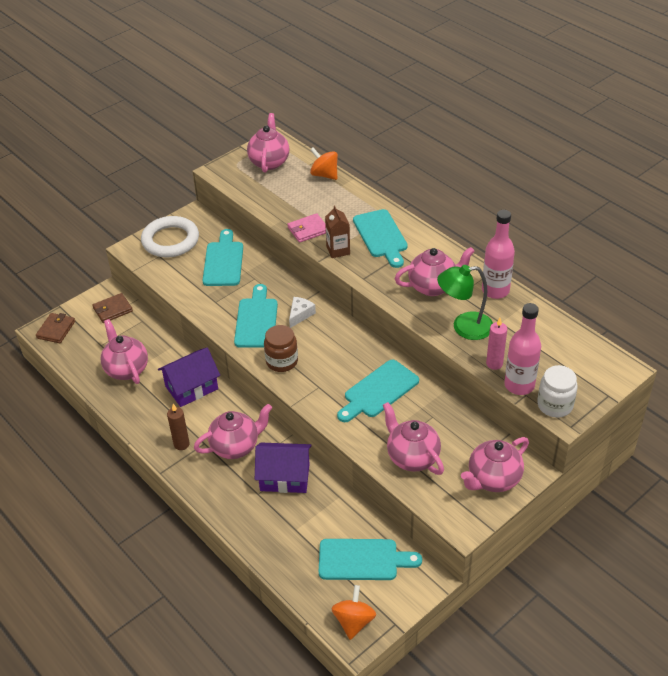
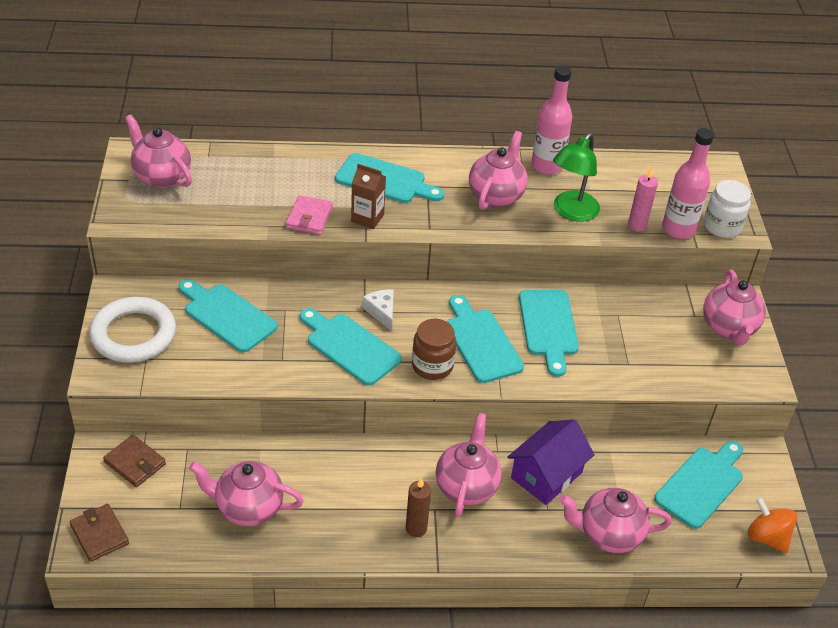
camera: 55 degrees left, 0 degrees up
(113, 310) = (135, 463): brown wallet -> brown wallet turned 60 degrees counterclockwise
(191, 387) = (343, 470): purple house -> none
(324, 175) = (240, 156): orange spinning top -> none
(327, 370) = (481, 342): none -> turquoise cutting board
(412, 457) = (654, 359): pink teapot -> pink teapot (609, 534)

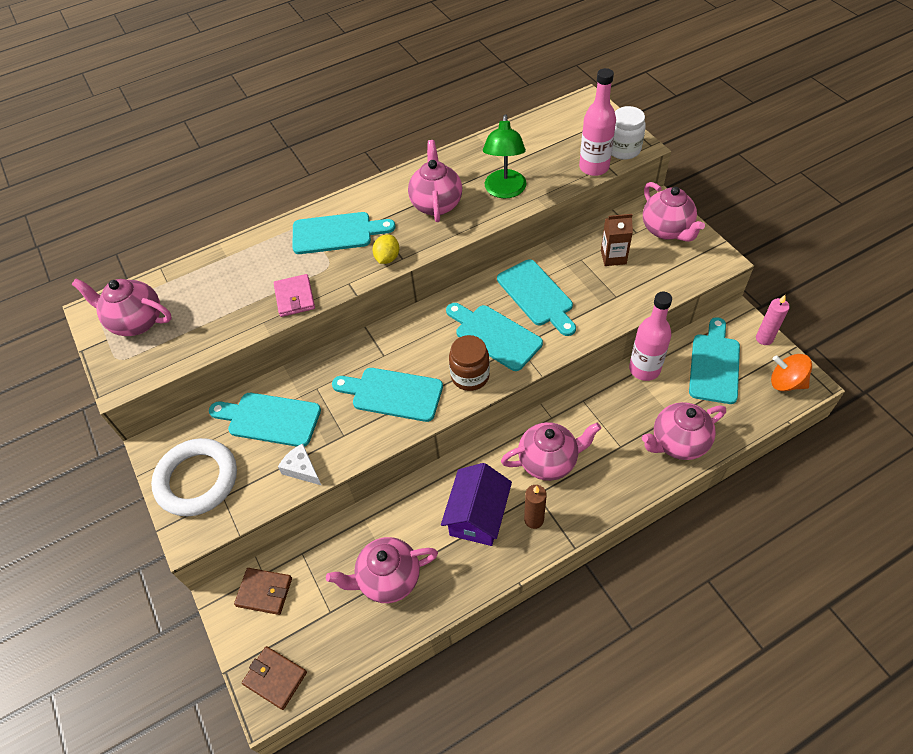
camera: 20 degrees left, 10 degrees up
(367, 218) = (344, 274): brown carton -> brown carton (613, 257)
(381, 312) = (398, 349): white cheese -> white cheese (302, 469)
(416, 222) = (387, 258): none -> yellow lemon
(466, 487) = (548, 461): pink teapot -> pink teapot turned 90 degrees clockwise
(546, 475) = (601, 418): purple house -> purple house (477, 515)
(547, 166) = (459, 160): pink bottle -> pink bottle (644, 369)
(637, 225) = (561, 179): pink candle -> pink candle (764, 338)

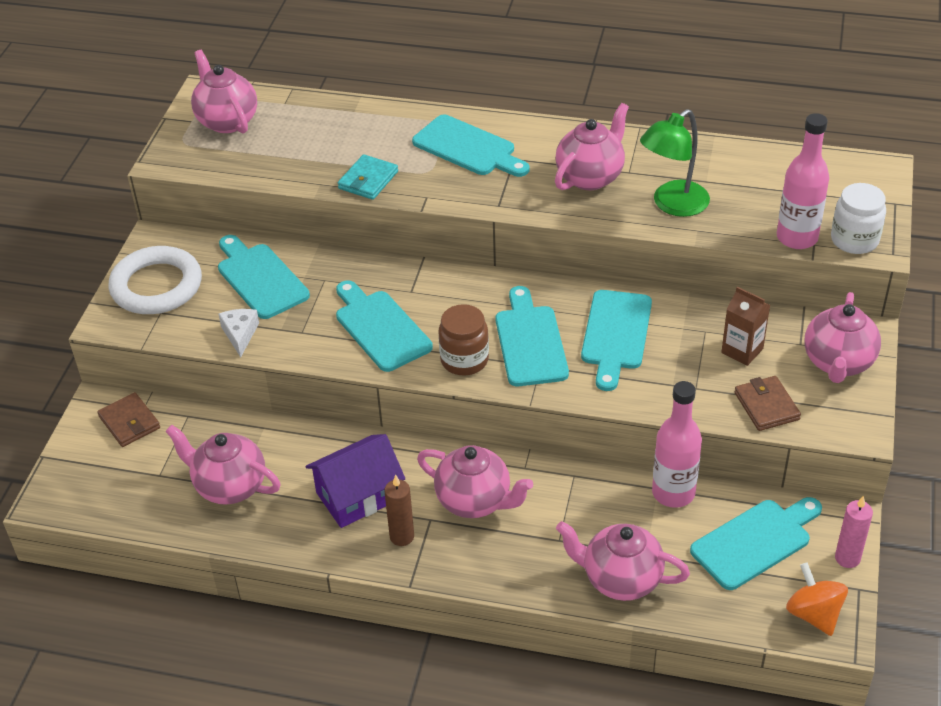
camera: 40 degrees right, 10 degrees down
(275, 678) = (69, 489): brown wallet -> brown wallet (766, 406)
(295, 297) = (368, 180): pink wallet -> turquoise wallet
(387, 258) = (485, 197): yellow lemon -> none

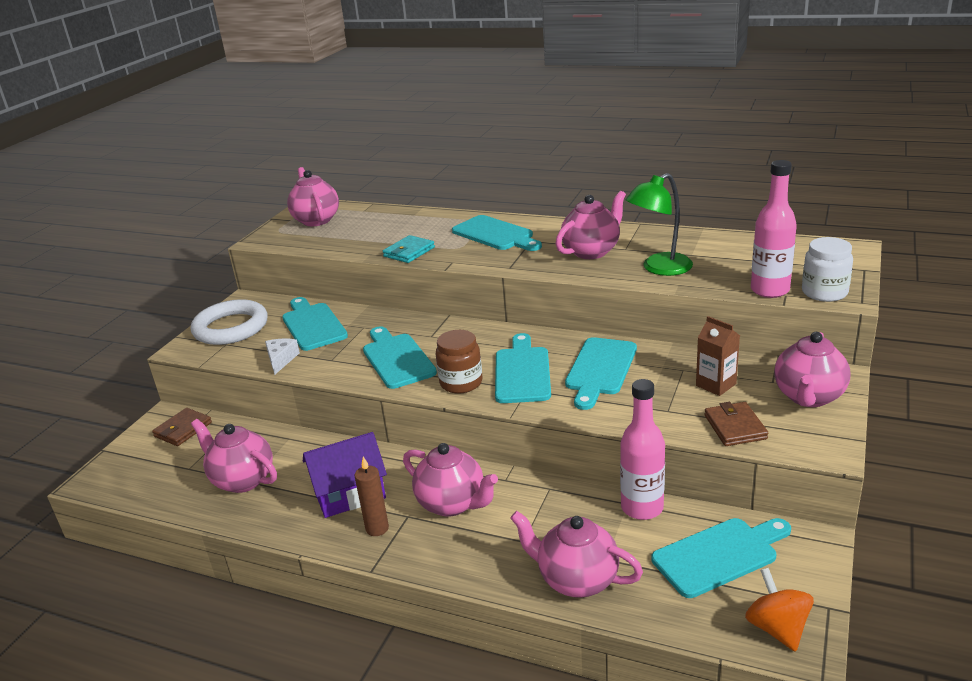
camera: 10 degrees right, 15 degrees down
(129, 422) = (183, 429): brown wallet -> brown wallet turned 60 degrees clockwise
(847, 558) = (816, 577): pink candle -> none

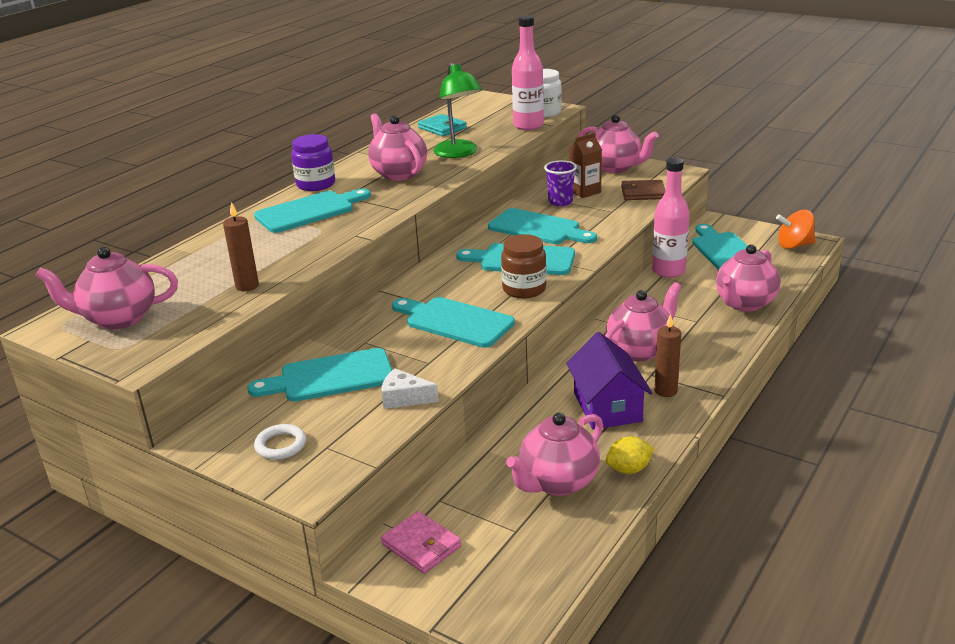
camera: 80 degrees left, 0 degrees up
(183, 429) = (421, 545): brown wallet -> pink wallet
(231, 328) = (281, 445): white ring -> white ring, size x0.46
(254, 517) = (629, 469): none -> yellow lemon
(360, 245) = (247, 286): none -> brown candle
(397, 359) = (455, 321): turquoise cutting board -> turquoise cutting board turned 45 degrees clockwise
(409, 252) = (304, 257): turquoise wallet -> turquoise wallet (442, 128)
(553, 224) = (316, 184): none -> purple jar
(677, 373) = (560, 202): none -> purple cup

